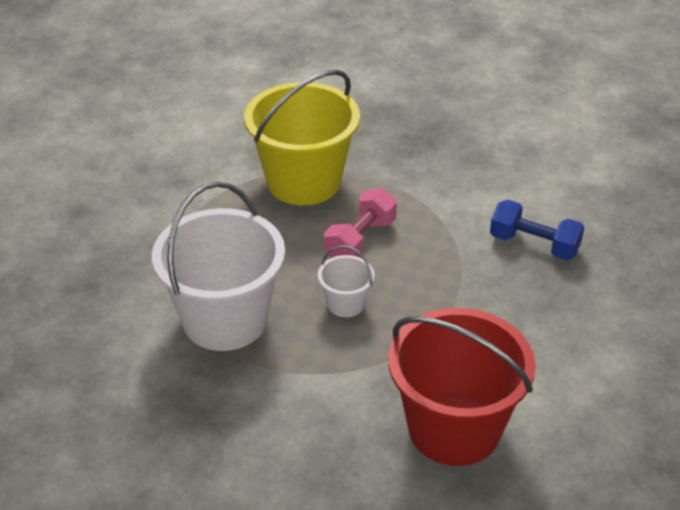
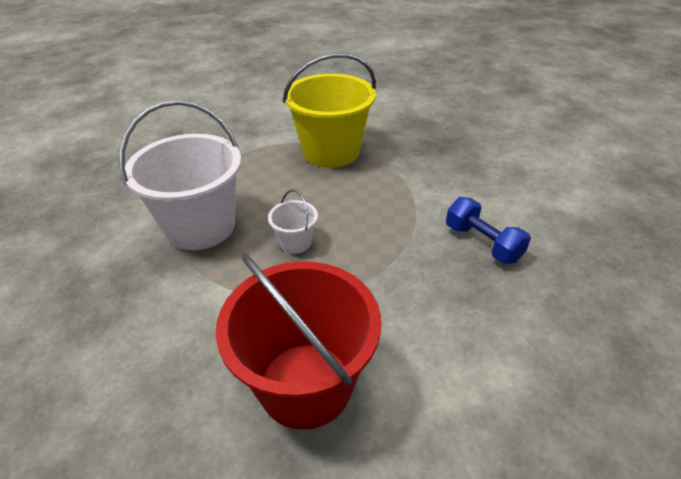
camera: 25 degrees right, 0 degrees up
(360, 240) = (341, 200): pink dumbbell -> none

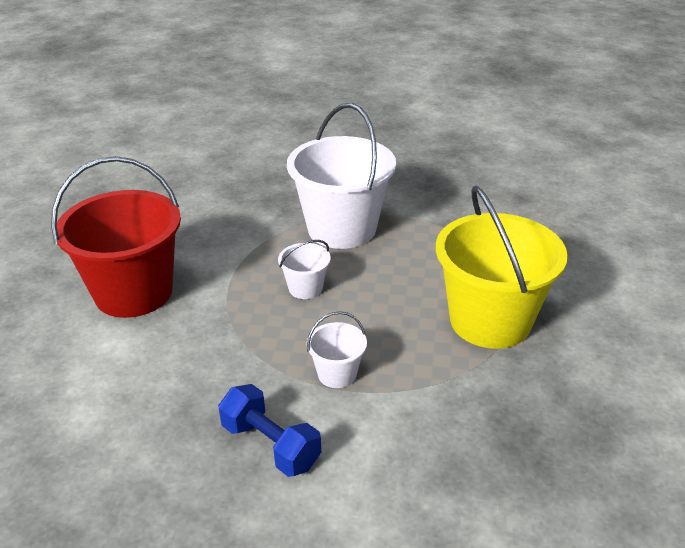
camera: 95 degrees right, 5 degrees down
(400, 216) = (337, 374): none -> white bucket
(482, 243) = (270, 445): blue dumbbell -> blue dumbbell turned 75 degrees clockwise

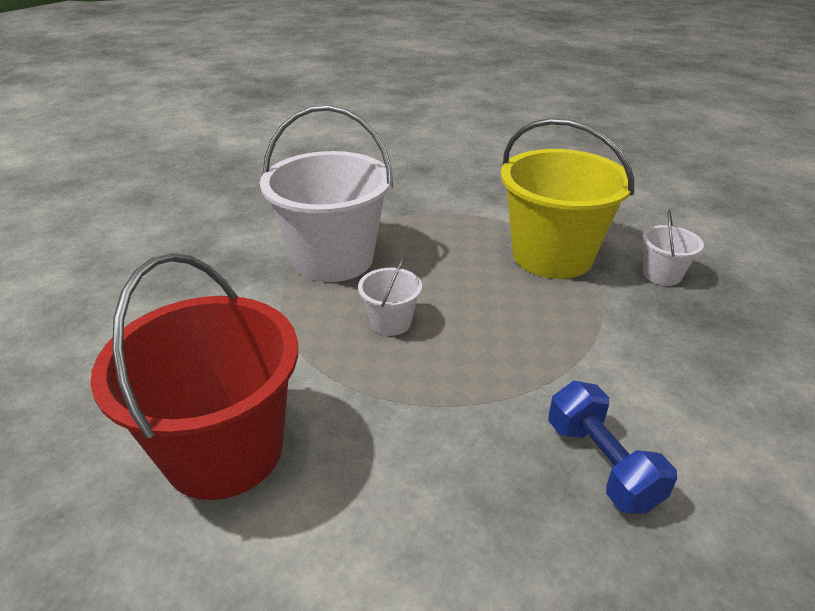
camera: 50 degrees left, 0 degrees up
(270, 445) = (601, 464): blue dumbbell -> blue dumbbell turned 75 degrees clockwise
(337, 374) = (537, 366): white bucket -> white bucket (662, 275)

